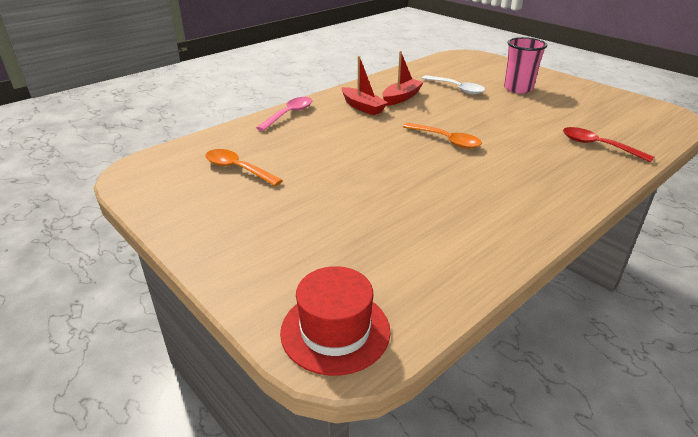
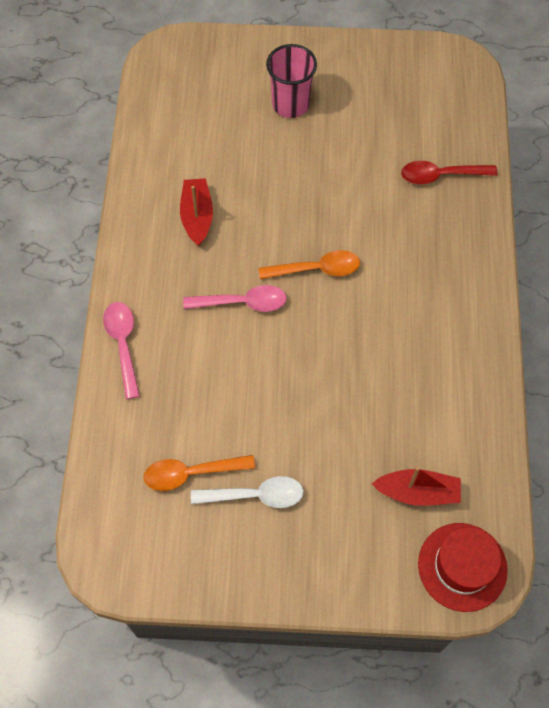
camera: 45 degrees left, 30 degrees up
(362, 107) = (179, 268): red boat -> red boat (417, 492)
(378, 131) = (243, 302): none -> pink spoon
(457, 89) = (232, 151): white spoon -> white spoon (255, 495)

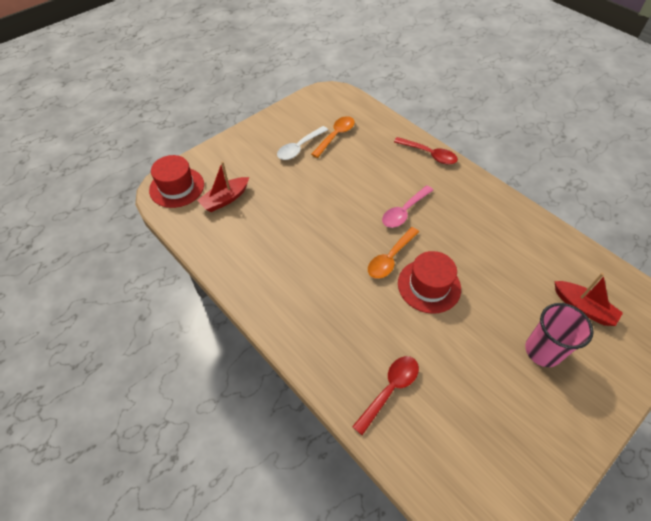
camera: 135 degrees right, 10 degrees down
(123, 344) = (429, 154): pink spoon -> red spoon
(197, 217) = (484, 232): red boat -> red boat (583, 307)
(313, 217) = (429, 286): none -> red hat

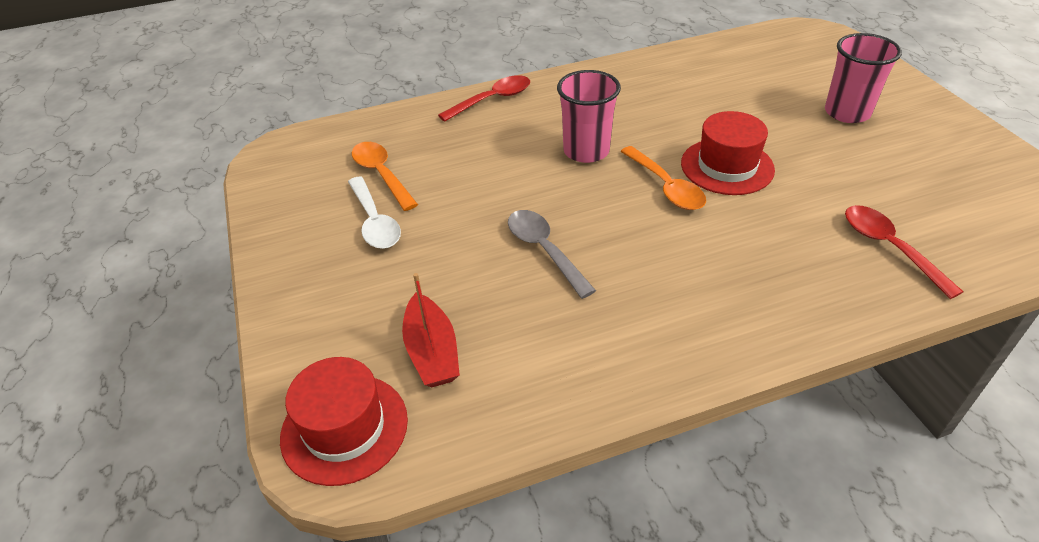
camera: 65 degrees left, 10 degrees down
(308, 218) = (544, 250): none -> grey spoon
(404, 212) = (586, 151): pink spoon -> pink cup
(583, 307) = (794, 69): red boat -> none

